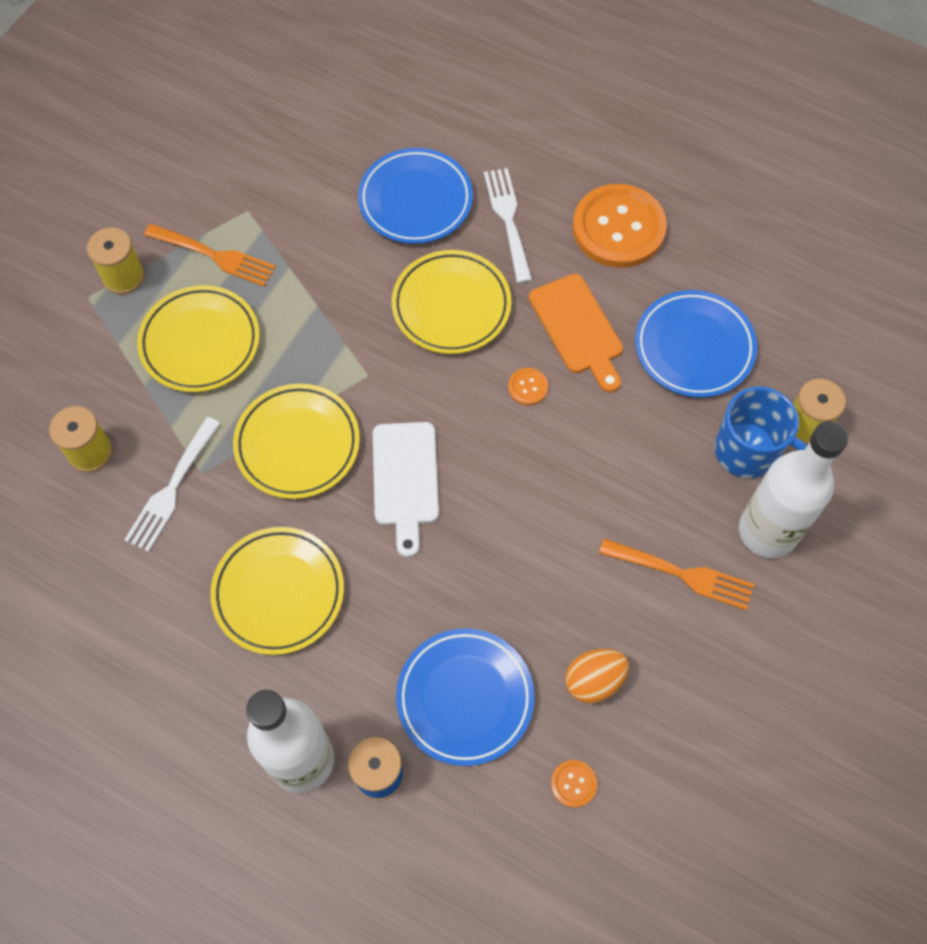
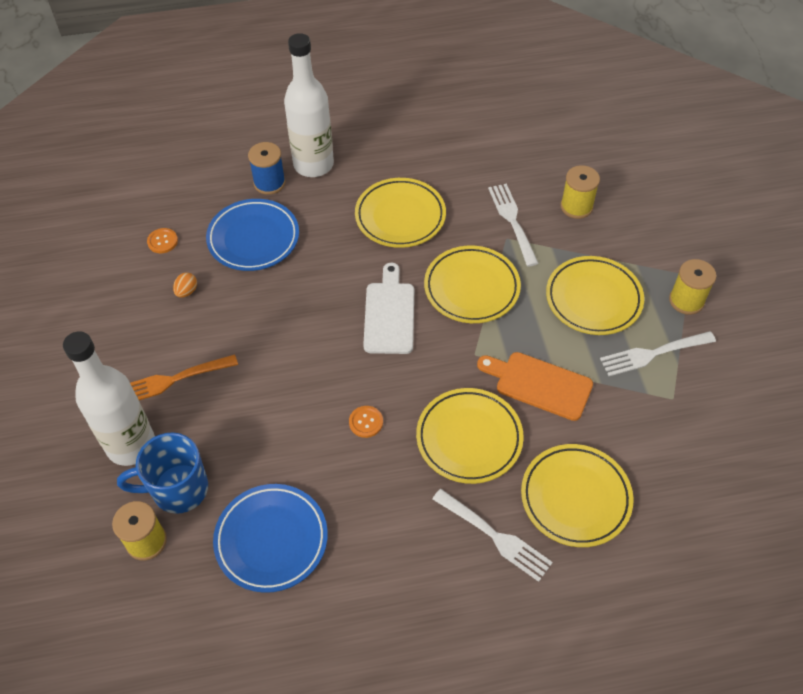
camera: 140 degrees right, 10 degrees down
(214, 256) = (653, 353): orange fork -> white fork
(405, 479) = (389, 314): white cutting board -> white cutting board turned 45 degrees clockwise
(415, 200) = (575, 497): blue plate -> yellow plate
(578, 328) = (368, 489): orange cutting board -> orange cutting board (539, 384)
(594, 681) = (187, 291): orange egg -> orange egg, size x0.62
(618, 228) = (407, 598): orange button -> none

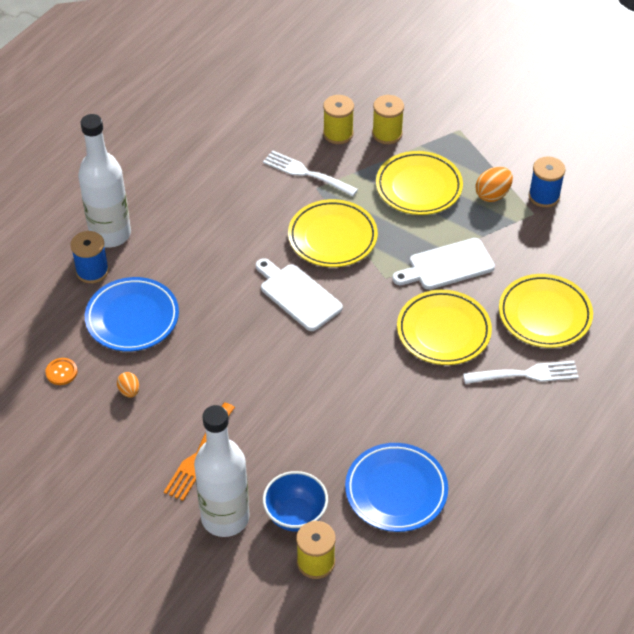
camera: 45 degrees left, 5 degrees down
(178, 489) = (295, 515): blue mug -> blue bowl
(366, 422) = (367, 374): orange button -> none
(400, 216) = (224, 225): yellow plate -> none
(539, 384) = (447, 265): orange cutting board -> white cutting board
(653, 353) = (492, 195): white fork -> orange egg
(686, 300) = (475, 147): yellow spool -> yellow spool (387, 134)
(701, 390) = (544, 196): none -> blue spool

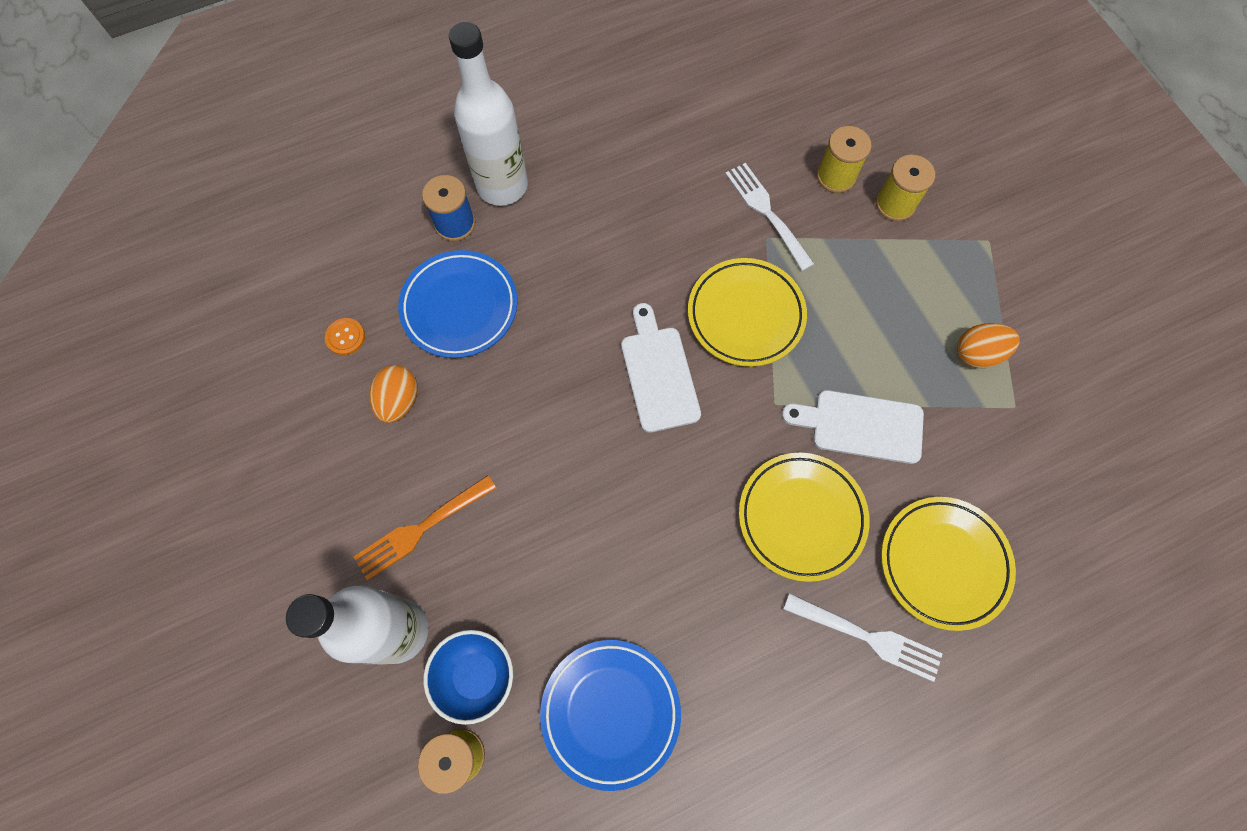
camera: 30 degrees right, 20 degrees up
(129, 391) = (399, 401): orange egg -> orange egg, size x1.62
(418, 187) = (890, 297): yellow plate -> none
(544, 196) = (1043, 389): blue spool -> none

